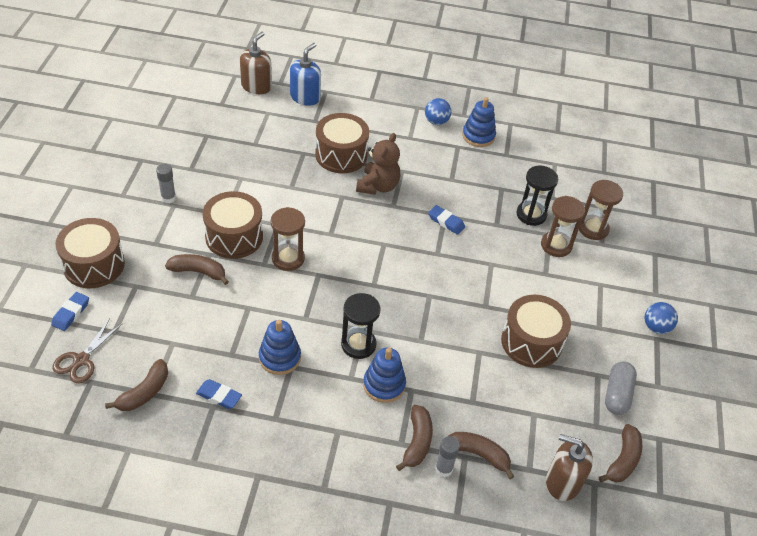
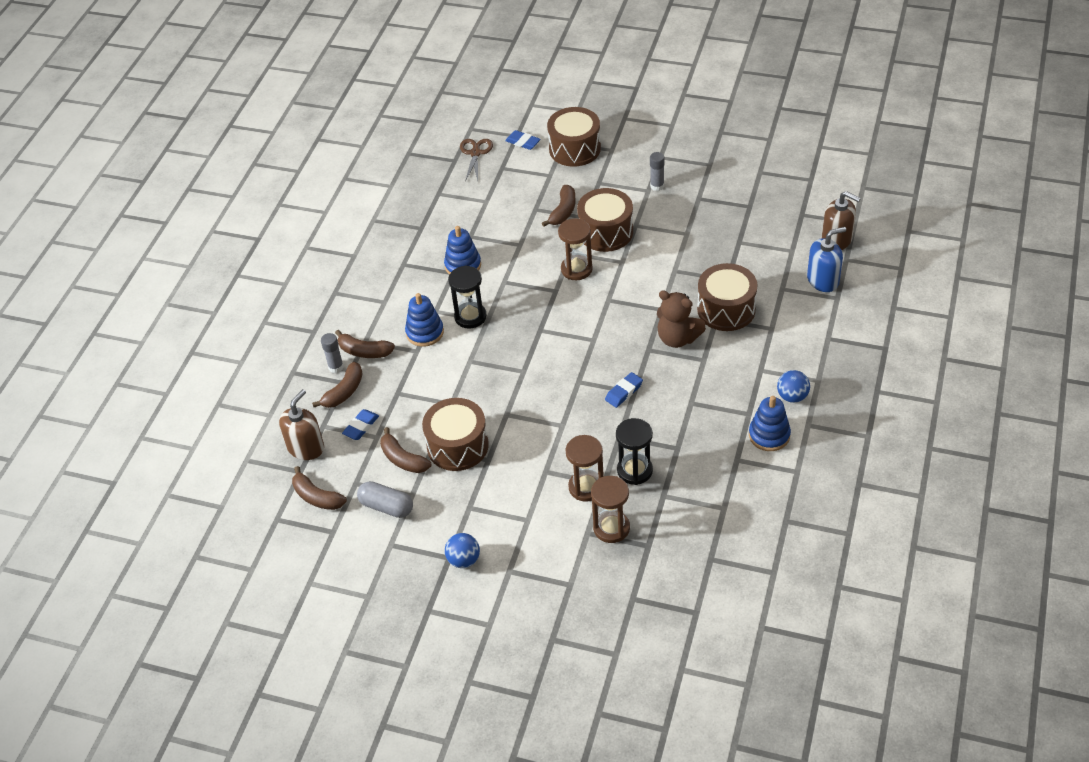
camera: 105 degrees right, 0 degrees up
(81, 360) = (475, 153): brown scissors -> brown scissors turned 60 degrees clockwise
(144, 392) = (440, 189): brown banana -> brown banana (403, 459)
(219, 396) = (429, 231): blue eraser -> blue eraser (361, 427)
(305, 97) = (823, 280): blue soap dispenser -> blue soap dispenser turned 60 degrees counterclockwise

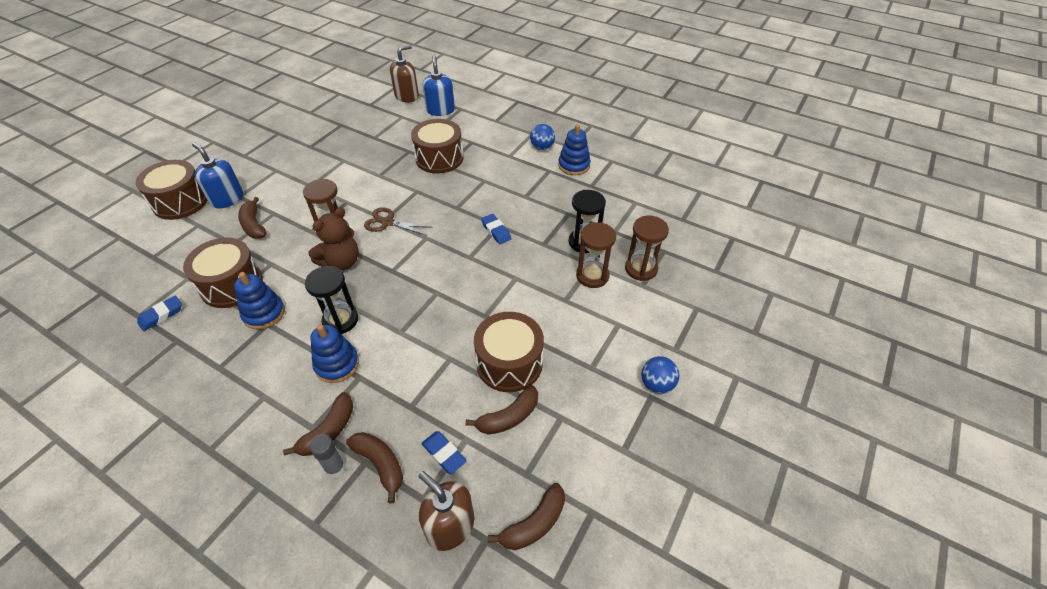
camera: 80 degrees left, 0 degrees up
(386, 506) = (570, 445): grey capsule -> none
(475, 153) = (109, 273): brown scissors -> brown scissors (388, 222)
(523, 142) = (133, 234): blue eraser -> blue eraser (161, 315)
(563, 211) = (254, 225): brown banana -> brown banana turned 150 degrees counterclockwise
(591, 177) = (227, 199): none -> blue soap dispenser
(605, 232) = (303, 204): brown drum -> brown drum (232, 285)
(657, 186) = (276, 164): grey glue stick -> none
(677, 338) = (454, 189): brown teddy bear -> brown teddy bear (341, 262)

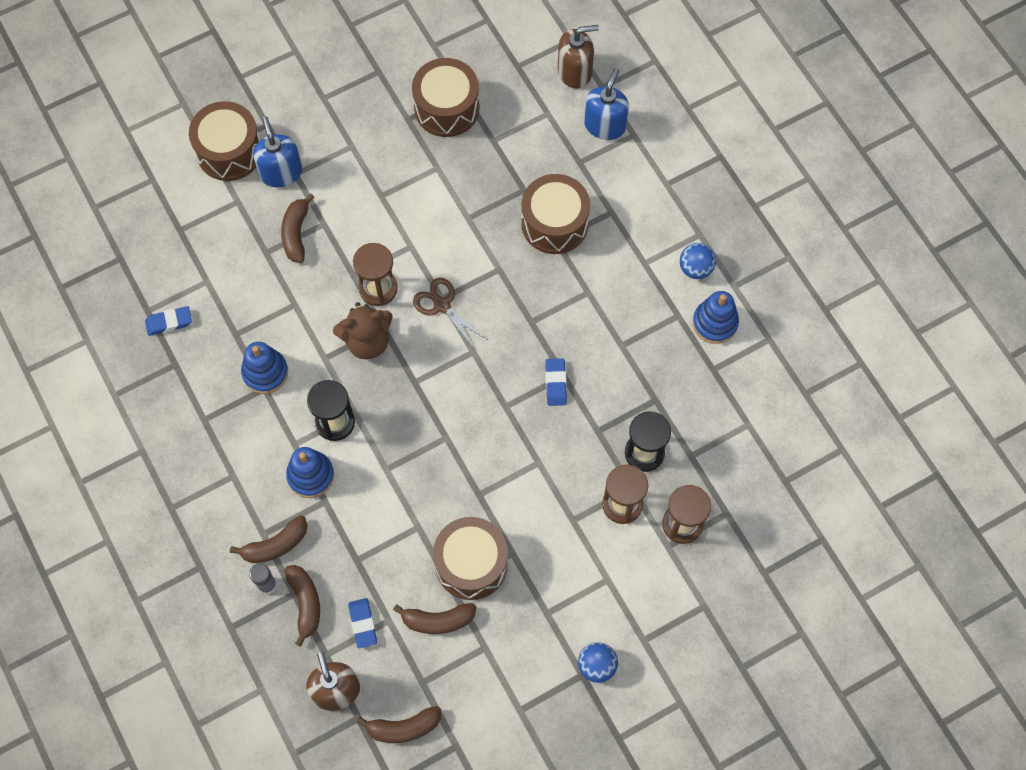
camera: 30 degrees right, 20 degrees up
(232, 285) = (246, 315): brown drum -> brown drum (446, 108)

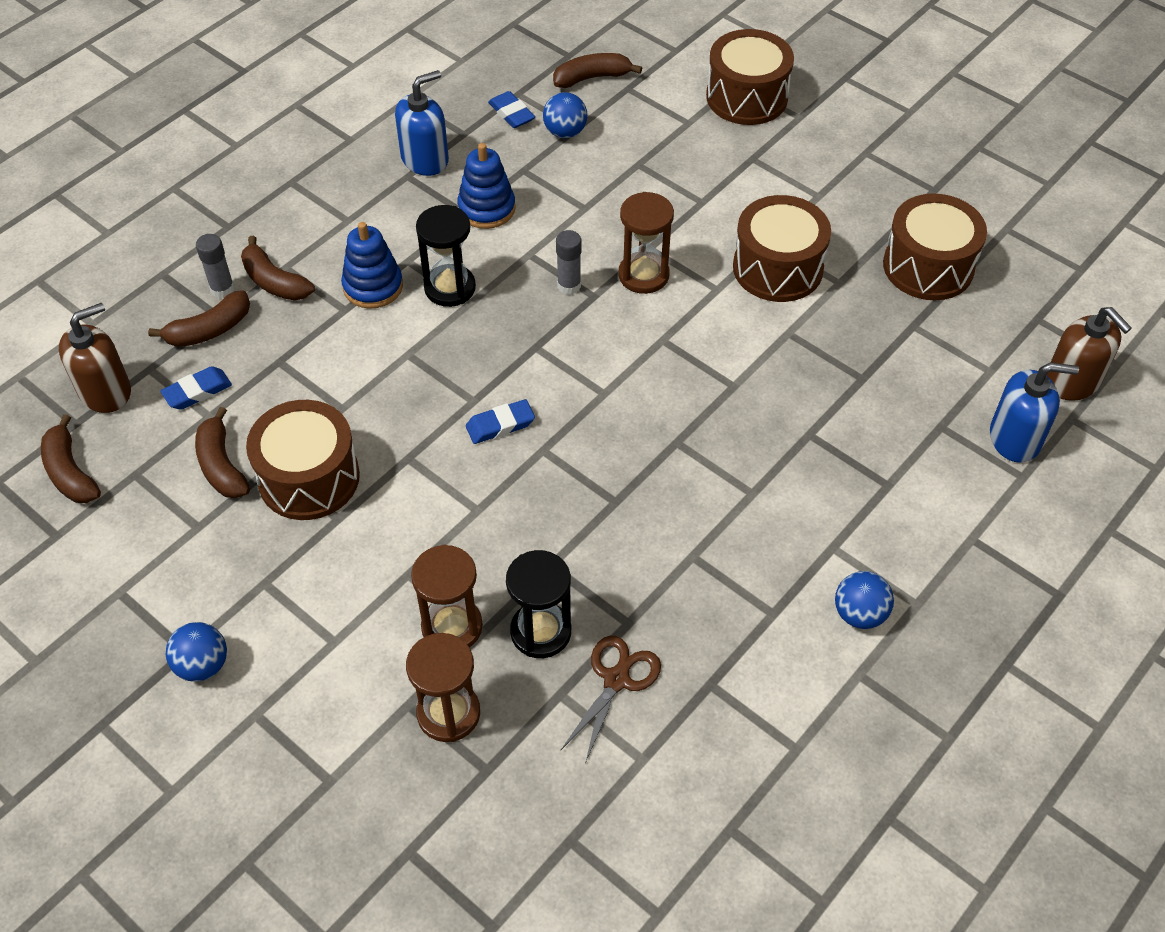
camera: 70 degrees right, 15 degrees down
(208, 291) = (565, 132): none -> blue ball
(281, 172) = (746, 146): blue soap dispenser -> blue soap dispenser (425, 159)
(296, 233) = (676, 182): brown banana -> brown banana (592, 78)
(367, 341) = (569, 286): brown teddy bear -> grey glue stick
(442, 305) = (652, 343): brown scissors -> brown scissors (616, 680)
(554, 223) = (833, 425): brown drum -> brown drum (777, 268)
(556, 383) = (600, 495): blue eraser -> blue eraser (500, 425)
(715, 323) = (785, 665): blue stacking toy -> none

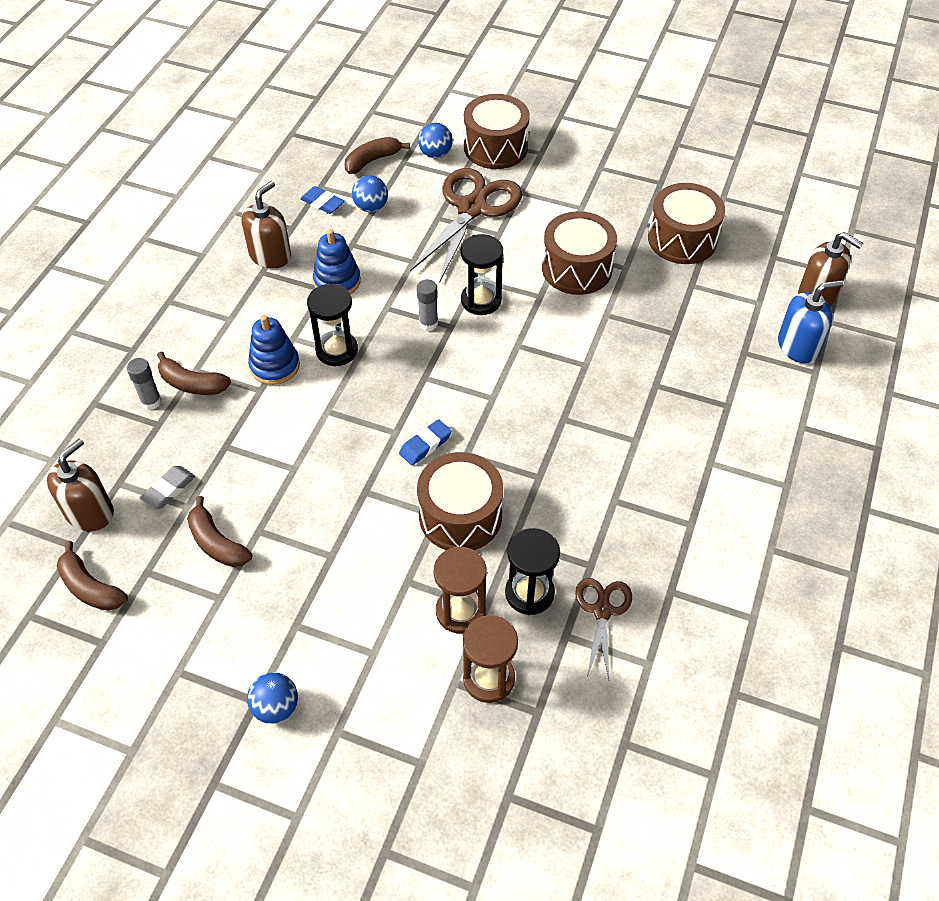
camera: 20 degrees left, 0 degrees up
(197, 391) = (169, 489): blue eraser -> grey eraser
(209, 330) = (156, 437): brown banana -> none
(309, 478) = (293, 531): brown drum -> brown drum (460, 516)
(425, 159) = (270, 255): blue soap dispenser -> brown soap dispenser
(643, 275) = (481, 300): brown hourglass -> black hourglass
(684, 163) = (472, 208): none -> brown scissors
(859, 614) = (751, 505): blue ball -> blue ball (435, 154)

